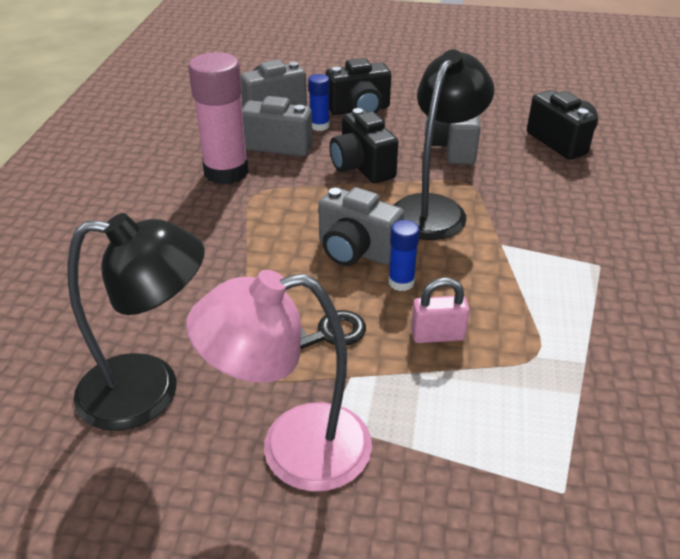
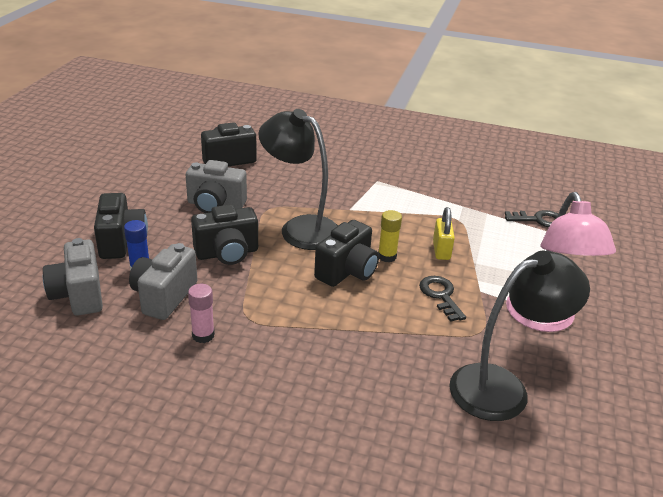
camera: 85 degrees left, 5 degrees down
(149, 391) = (502, 387): black lamp -> black lamp turned 60 degrees clockwise
(226, 172) = (203, 335): pink glue stick -> pink glue stick, size x0.49
(356, 251) = (347, 271): grey camera -> black camera
(401, 282) = (387, 256): blue glue stick -> yellow glue stick
(437, 335) = (441, 250): pink padlock -> yellow padlock
(598, 470) = (538, 220): none -> black key

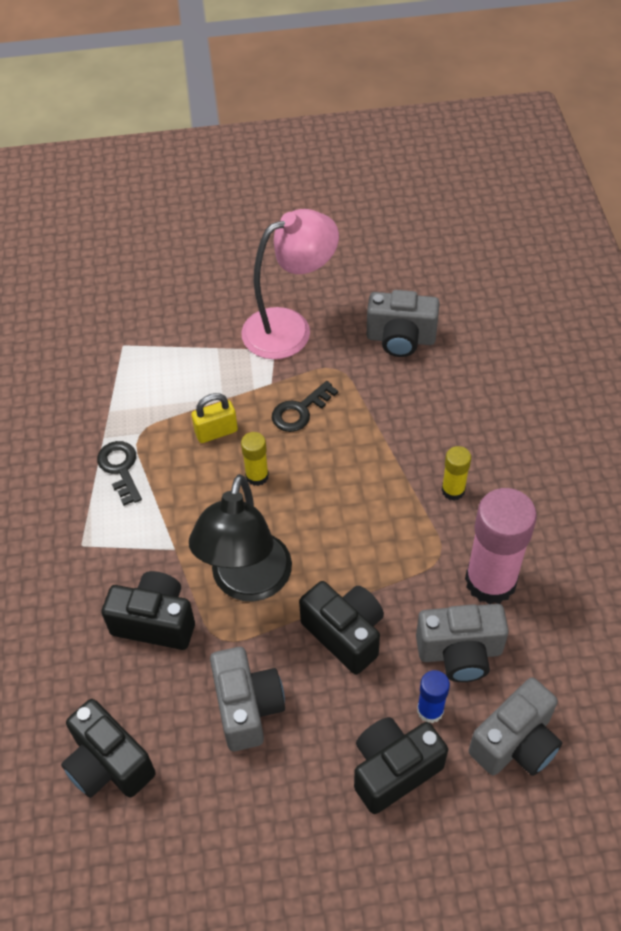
camera: 110 degrees left, 20 degrees up
(203, 335) = (490, 581): pink glue stick -> pink glue stick, size x2.06
(302, 350) = (453, 490): none -> yellow glue stick
(347, 271) = (307, 502): black camera -> black camera (155, 622)
(502, 387) = (400, 339): black lamp -> grey camera
(538, 220) = (101, 362): black key -> black key (120, 469)

